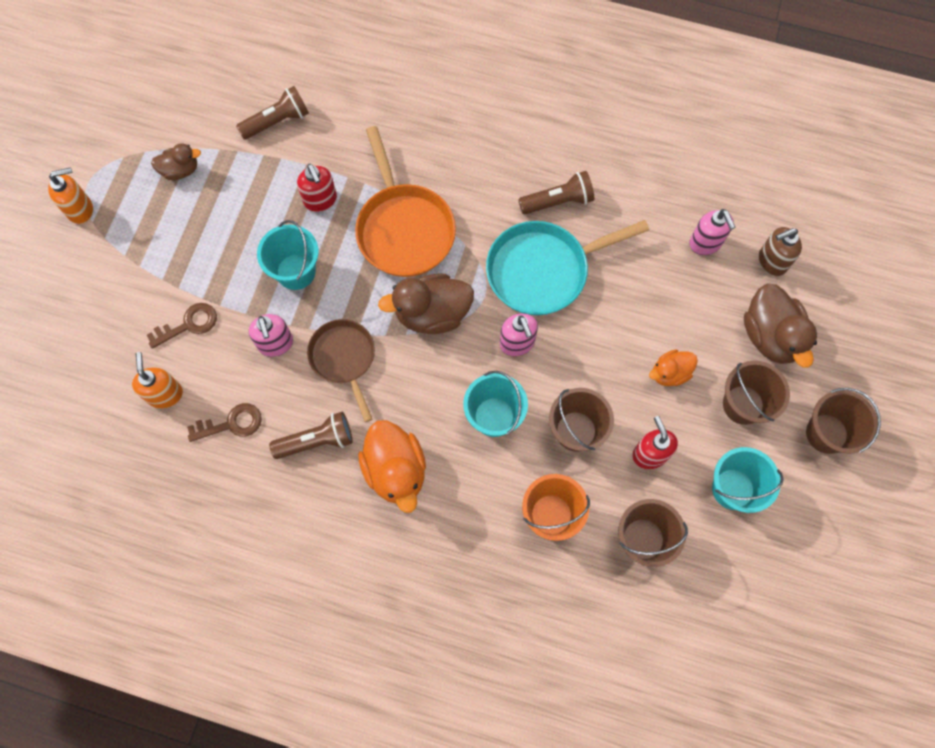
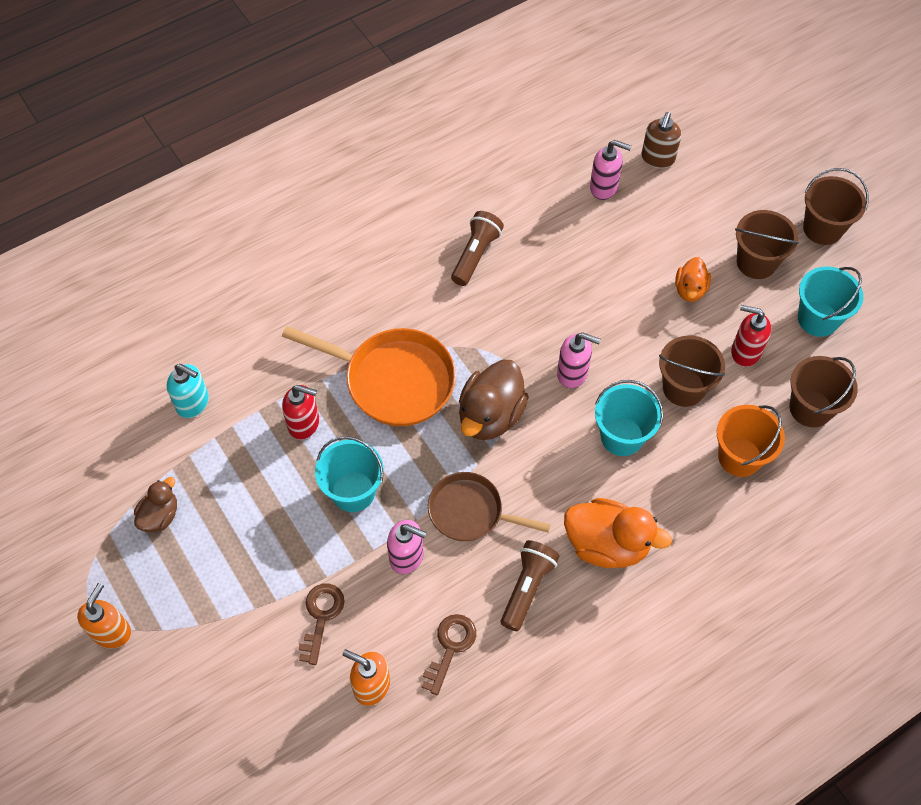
camera: 50 degrees left, 10 degrees down
(277, 121) = (193, 403): brown flashlight -> turquoise soap dispenser
(543, 270) = (526, 309): turquoise pan -> none
(771, 336) = (717, 204): brown duck -> none

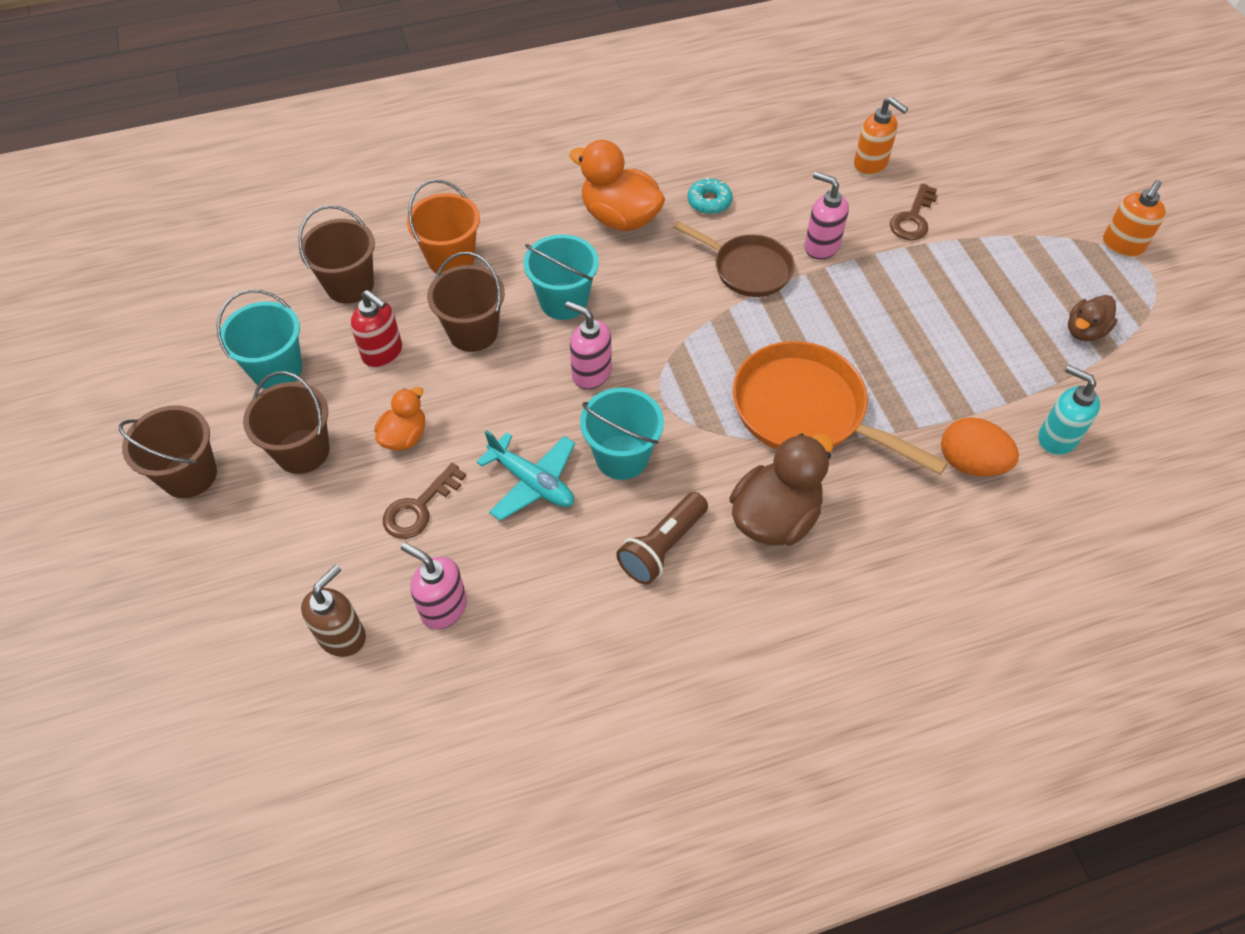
camera: 165 degrees left, 5 degrees down
(261, 366) = (970, 463): none -> orange egg
(304, 424) = (919, 387): red soap dispenser -> none
(353, 491) = (869, 311): turquoise bucket -> turquoise bucket (622, 457)
(450, 647) = (793, 175): brown key -> brown key (419, 508)
(490, 415) = (700, 351): brown duck -> brown duck (775, 517)
(527, 588) = (709, 201): brown flashlight -> turquoise donut
(582, 278) = (532, 482): none -> turquoise plane

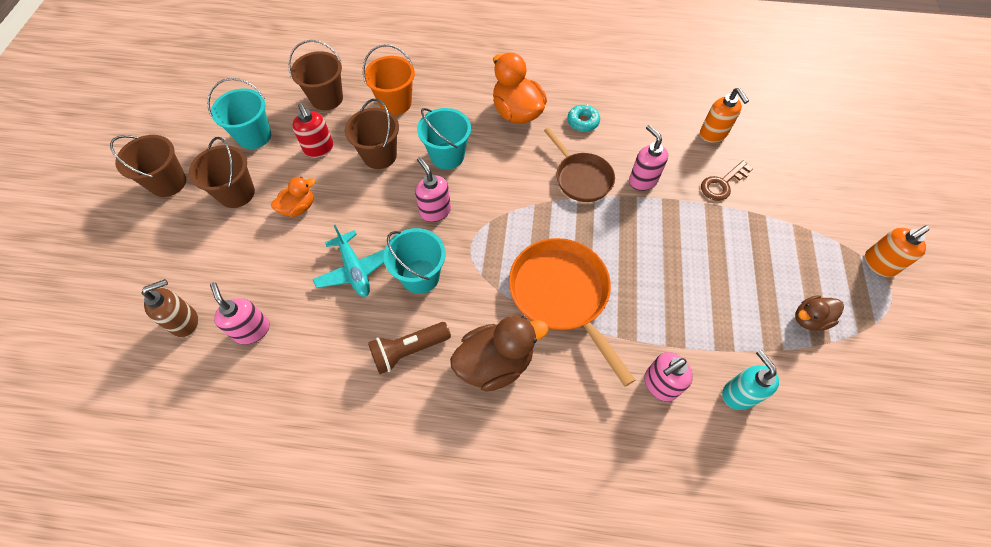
camera: 25 degrees right, 5 degrees up
(419, 508) = (278, 258): brown key -> none
(970, 463) = (660, 384): orange egg -> pink soap dispenser

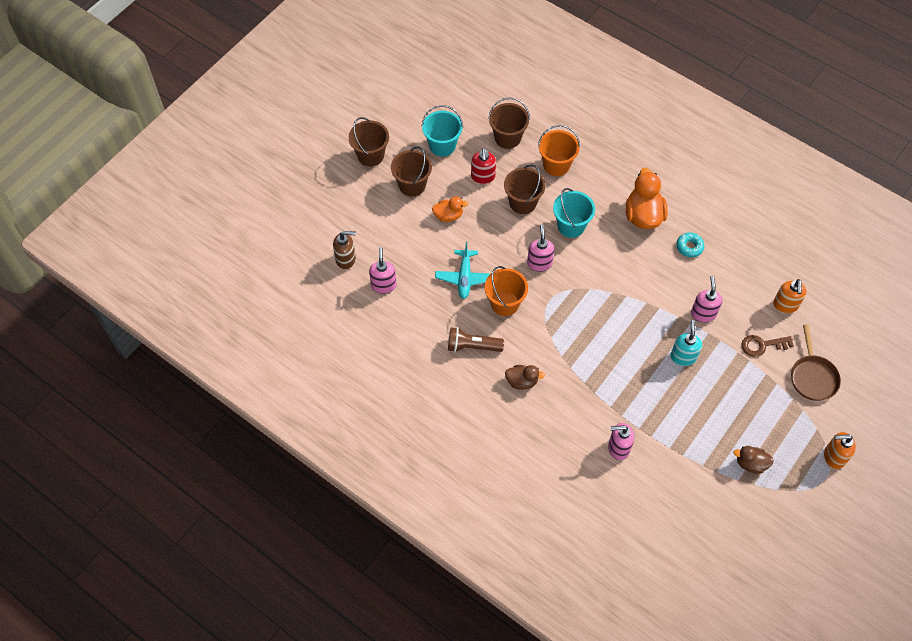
camera: 30 degrees right, 0 degrees up
(420, 276) = (505, 303): turquoise bucket -> orange bucket
(495, 363) = (522, 381): brown duck -> brown duck, size x0.57
(562, 295) = (591, 363): orange pan -> none
(581, 178) = (658, 289): brown pan -> brown pan (812, 377)
(738, 394) = (665, 479): turquoise soap dispenser -> turquoise soap dispenser (683, 356)

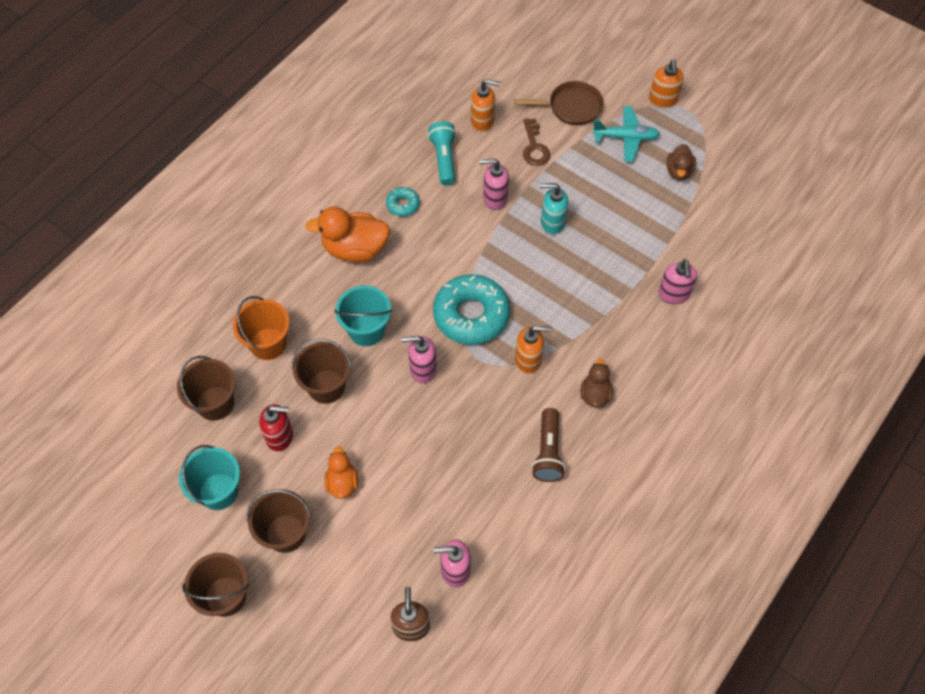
camera: 90 degrees left, 0 degrees up
(464, 277) = (443, 461): turquoise plane -> turquoise plane (625, 138)
(505, 303) = (483, 412): orange bucket -> none
(550, 335) = (528, 360): none -> orange soap dispenser
(588, 295) = (471, 315): none -> turquoise donut
(739, 276) = (444, 159): none -> turquoise flashlight

